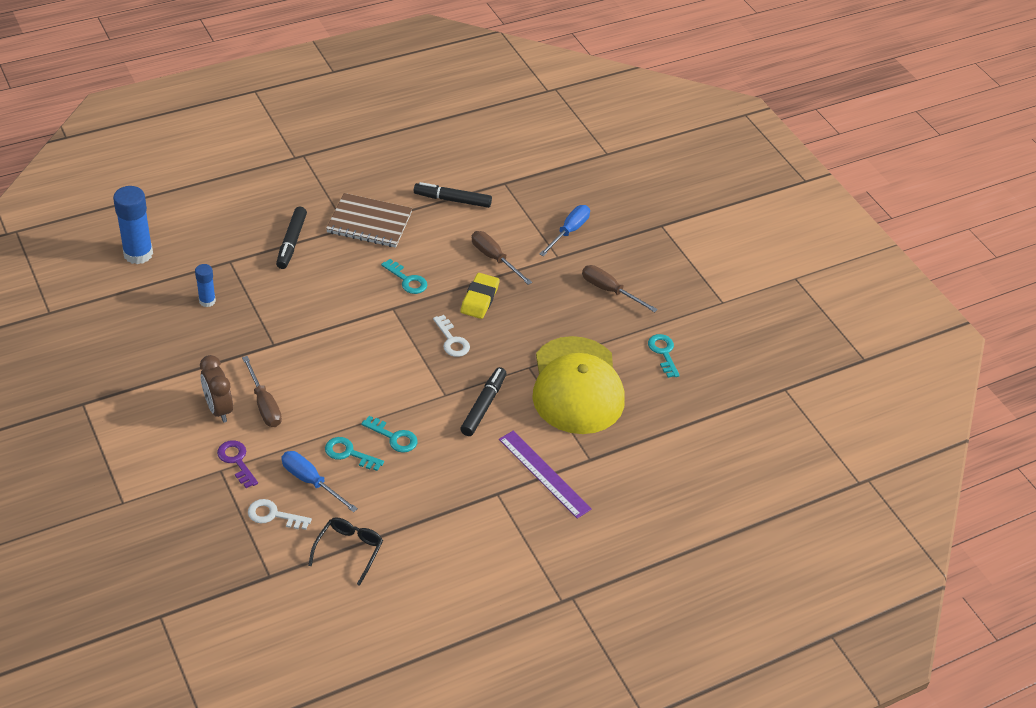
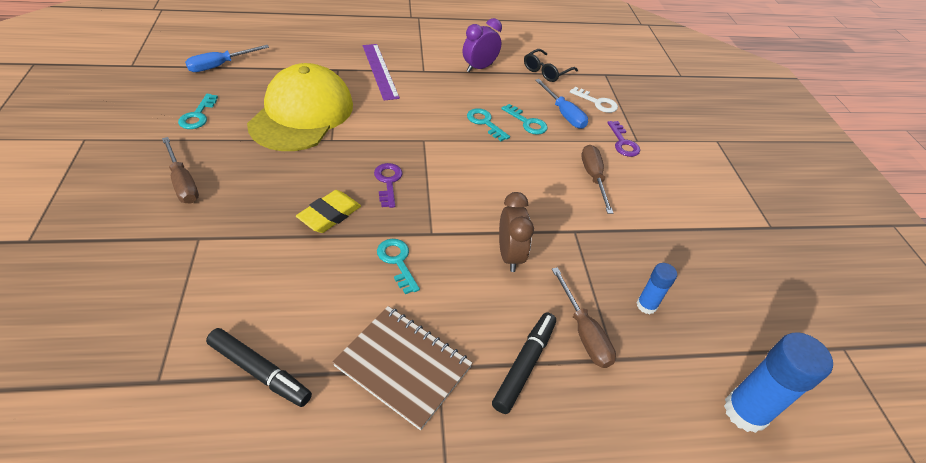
camera: 160 degrees left, 0 degrees up
(219, 409) = (636, 185): brown clock -> brown clock (509, 255)
(434, 524) = (479, 68): none -> purple clock
(452, 340) = (388, 182): white key -> purple key
(483, 406) = (395, 123): black marker -> none
(494, 258) = (275, 258): brown screwdriver -> brown screwdriver (584, 332)
(569, 231) = (150, 267): blue screwdriver -> blue screwdriver (220, 66)

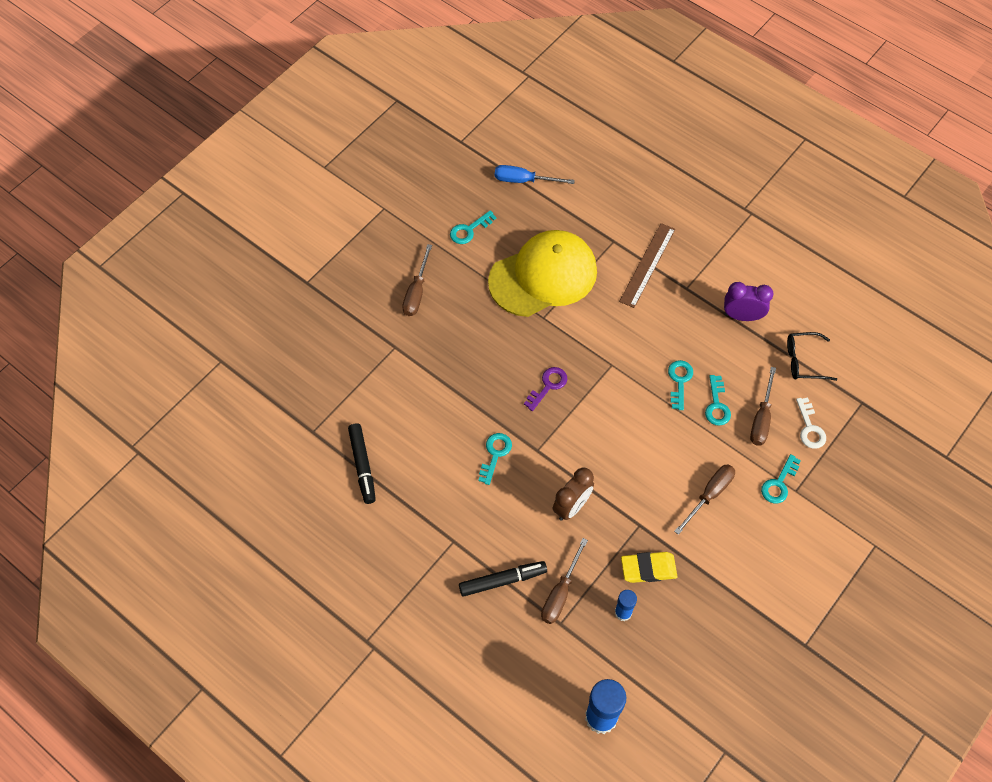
camera: 50 degrees right, 15 degrees up
(329, 215) = (485, 386): yellow eraser -> yellow eraser (648, 569)
(380, 71) = (647, 265): purple ruler -> brown ruler
(403, 366) = (436, 524): brown notebook -> none
(563, 114) = (761, 418): blue screwdriver -> brown screwdriver
(623, 142) = (779, 483): purple key -> turquoise key

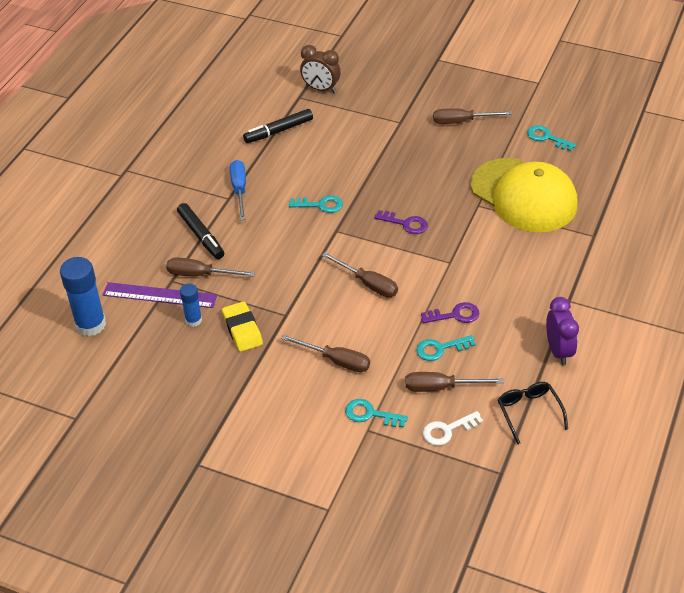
camera: 75 degrees right, 15 degrees down
(524, 180) = (625, 160): blue screwdriver -> blue screwdriver (239, 189)
(571, 506) = (287, 265): brown clock -> brown clock (321, 89)
(578, 639) = (159, 295): none -> purple ruler
(619, 441) = (368, 284): none -> brown screwdriver
(647, 265) = (580, 266): brown ruler -> none
(679, 381) = (455, 315): turquoise key -> purple key

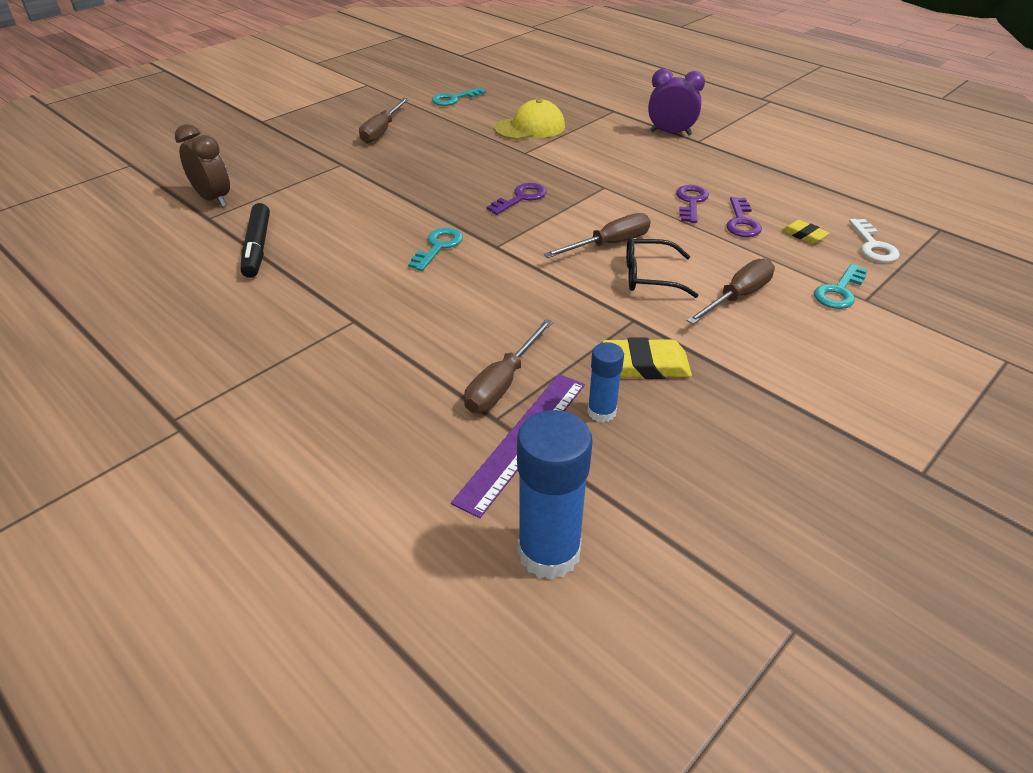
camera: 70 degrees left, 5 degrees down
(201, 236) = (415, 364): black marker -> none
(239, 189) = (345, 306): blue screwdriver -> none
(321, 89) = (213, 199): brown clock -> brown clock turned 90 degrees counterclockwise
(440, 349) = (741, 222): turquoise key -> purple key
(441, 387) = (804, 235): brown screwdriver -> yellow eraser
(524, 196) = (530, 127): yellow cap -> yellow cap, size x0.55
(529, 412) = (852, 194): black glasses -> black glasses (650, 276)
(558, 351) = (767, 161): purple clock -> purple clock (670, 133)

